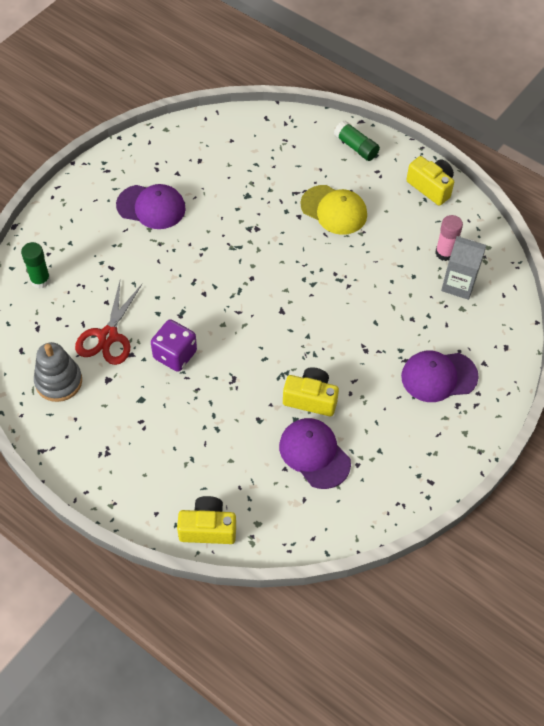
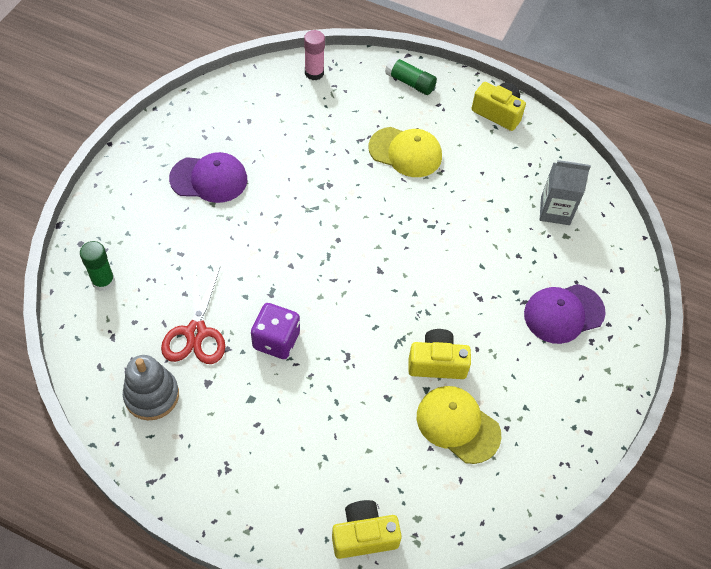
camera: 15 degrees left, 0 degrees up
(314, 454) = (457, 425): purple cap -> yellow cap
(444, 253) = (531, 180): pink glue stick -> pink glue stick (314, 73)

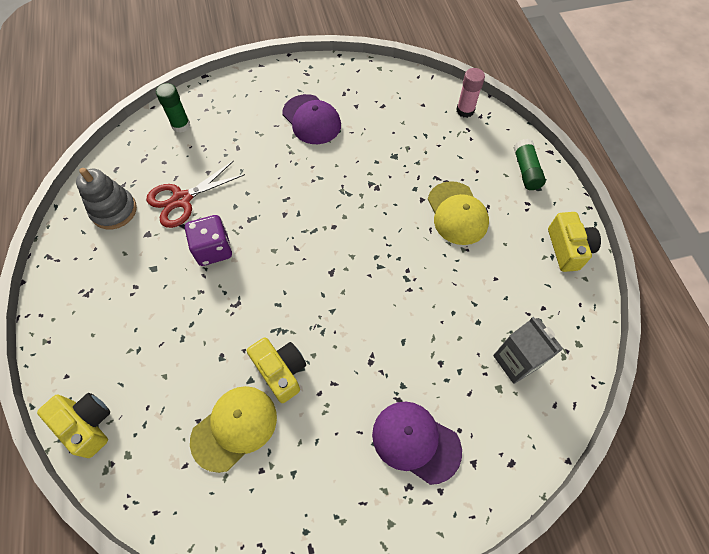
camera: 55 degrees right, 5 degrees up
(457, 425) = (234, 428): yellow cap -> yellow cap turned 45 degrees clockwise

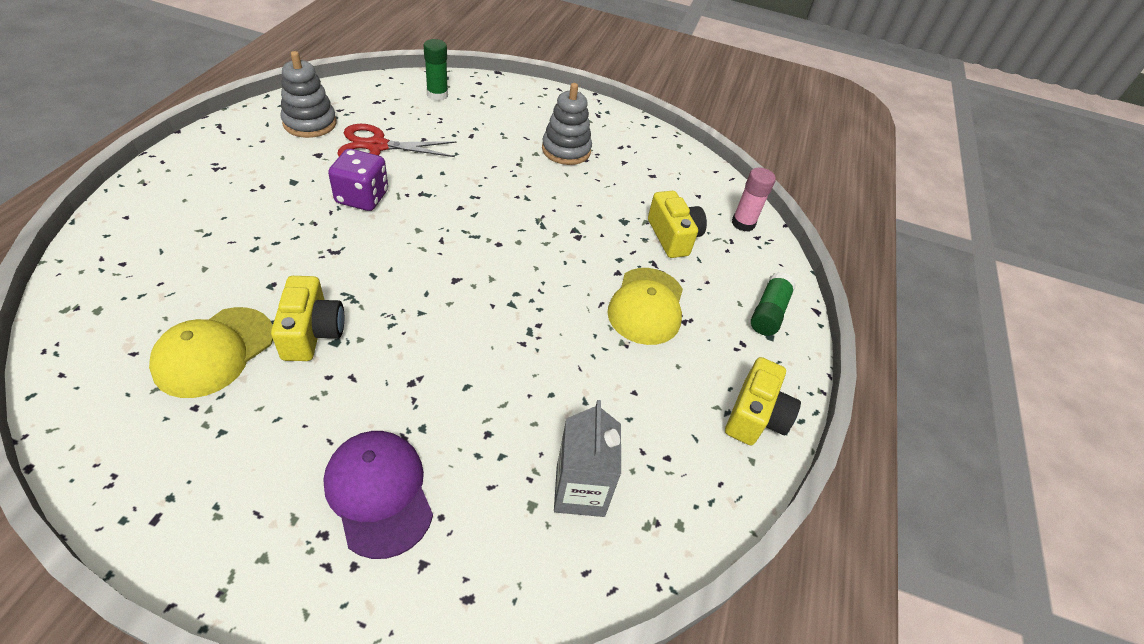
camera: 25 degrees right, 15 degrees down
(87, 424) = (96, 263): yellow camera -> yellow camera (673, 237)
(234, 428) = (214, 352): yellow cap -> yellow cap turned 135 degrees clockwise
(311, 120) = (566, 150): purple cap -> grey stacking toy

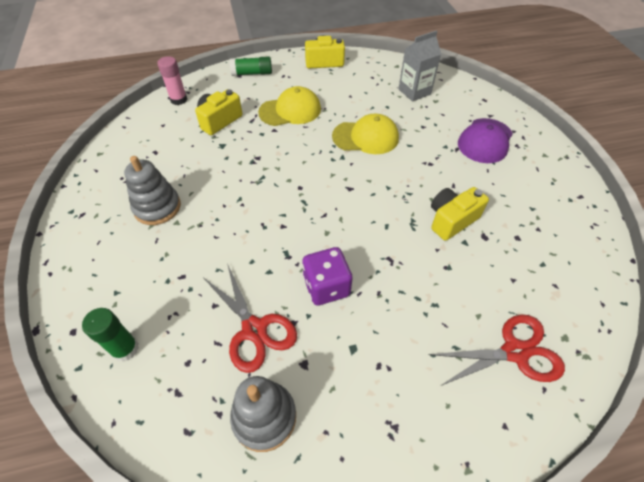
camera: 115 degrees left, 5 degrees up
(147, 265) = (514, 352): none -> red scissors
(214, 352) = (510, 250): yellow cap -> yellow cap (365, 137)

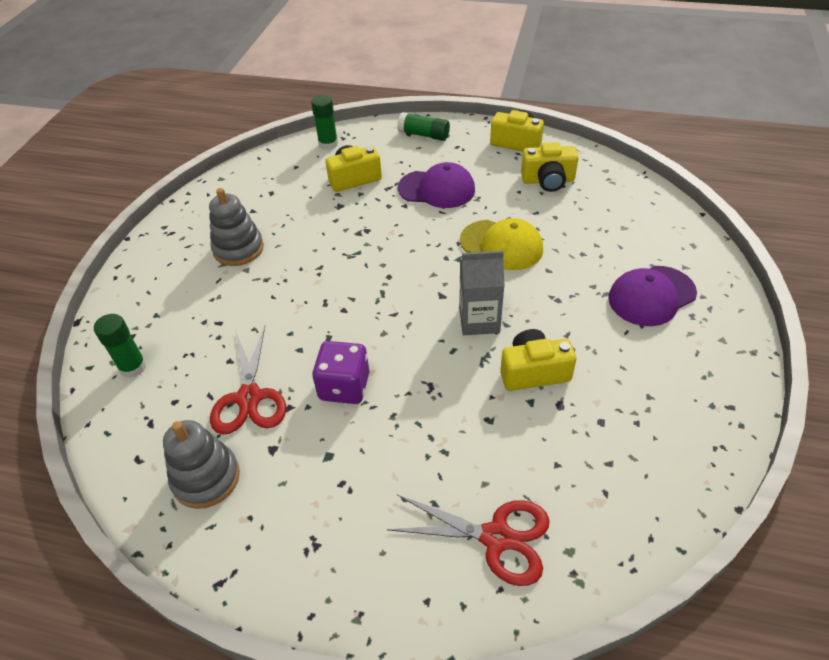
camera: 30 degrees right, 5 degrees down
(179, 100) = (328, 144): pink glue stick -> green glue stick
(290, 111) = (437, 189): yellow cap -> purple cap
(364, 83) = (548, 180): none -> yellow camera
(414, 92) = (604, 208): grey carton -> grey carton (479, 320)

